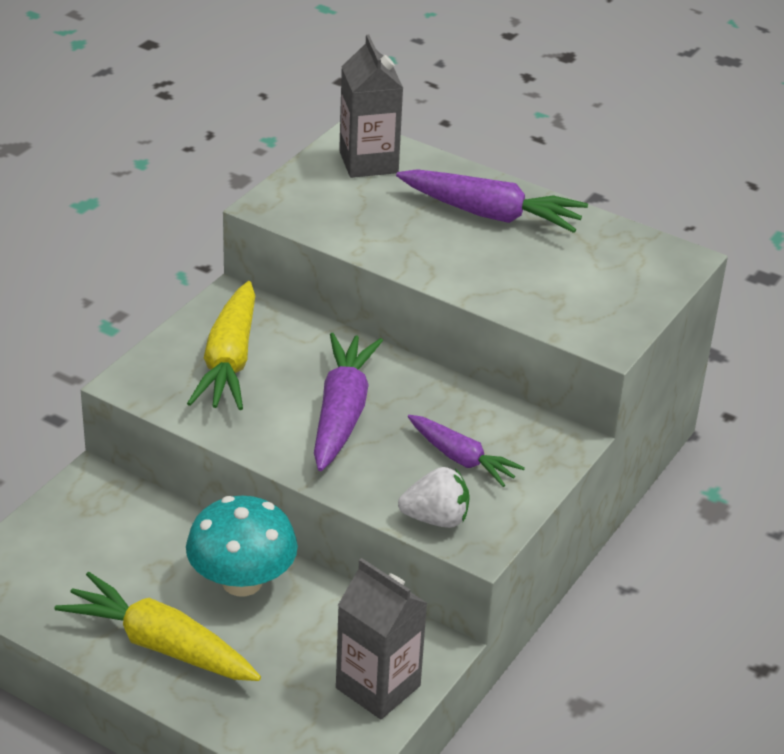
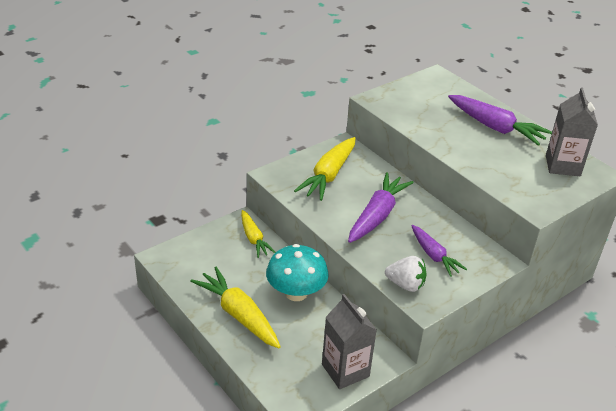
camera: 20 degrees right, 0 degrees up
(127, 506) = (254, 239): none -> yellow carrot
(368, 162) = (438, 88): grey carton -> grey carton (562, 165)

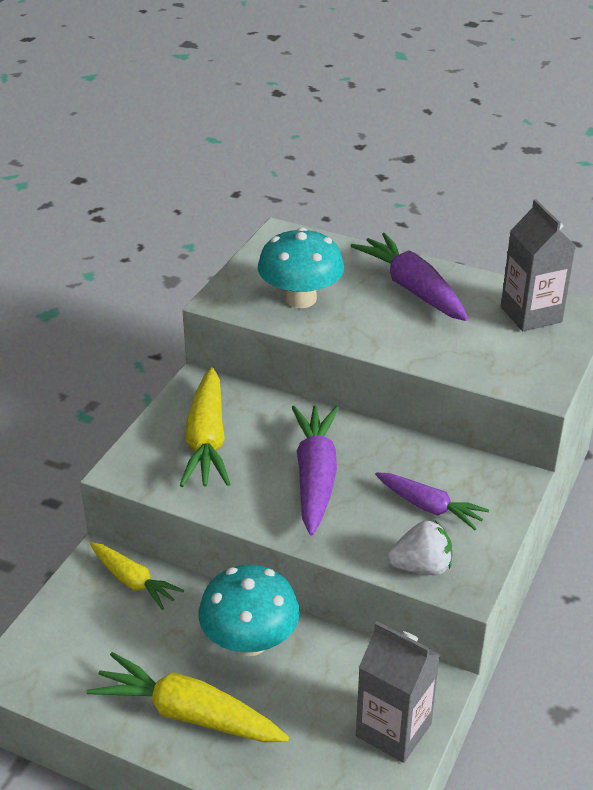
camera: 25 degrees left, 0 degrees up
(422, 112) = (300, 299): none -> turquoise mushroom
(495, 128) = (412, 288): purple carrot -> purple carrot turned 135 degrees counterclockwise

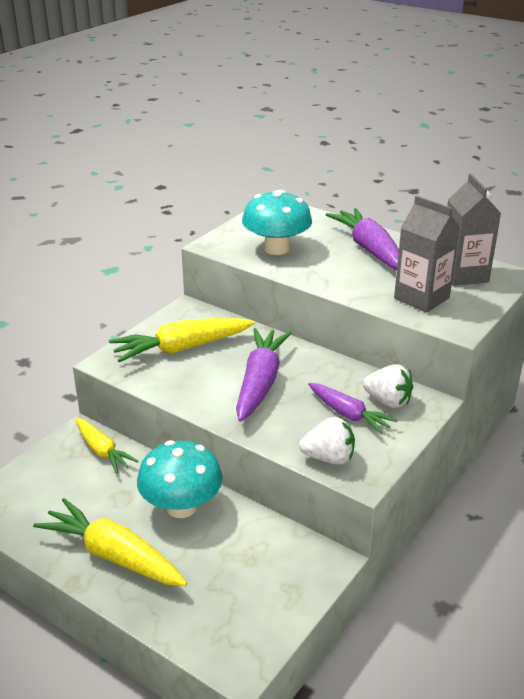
camera: 10 degrees right, 5 degrees down
(207, 441) = (181, 348): yellow carrot -> yellow carrot turned 60 degrees clockwise
(393, 730) = (282, 592): grey carton -> grey carton (421, 298)
(469, 484) = (388, 401): none -> white strawberry

